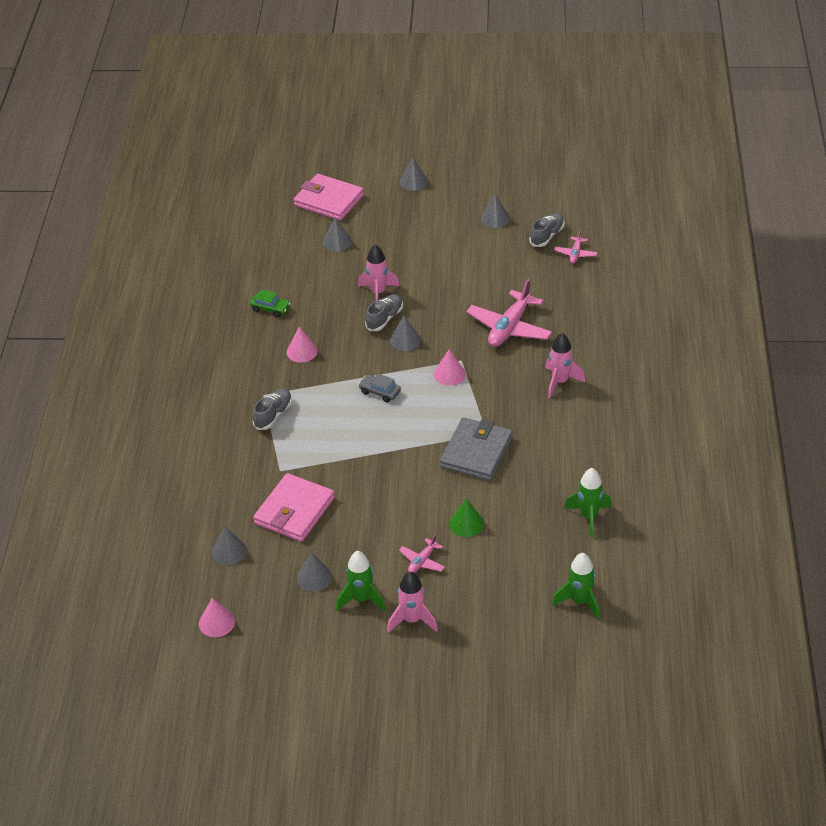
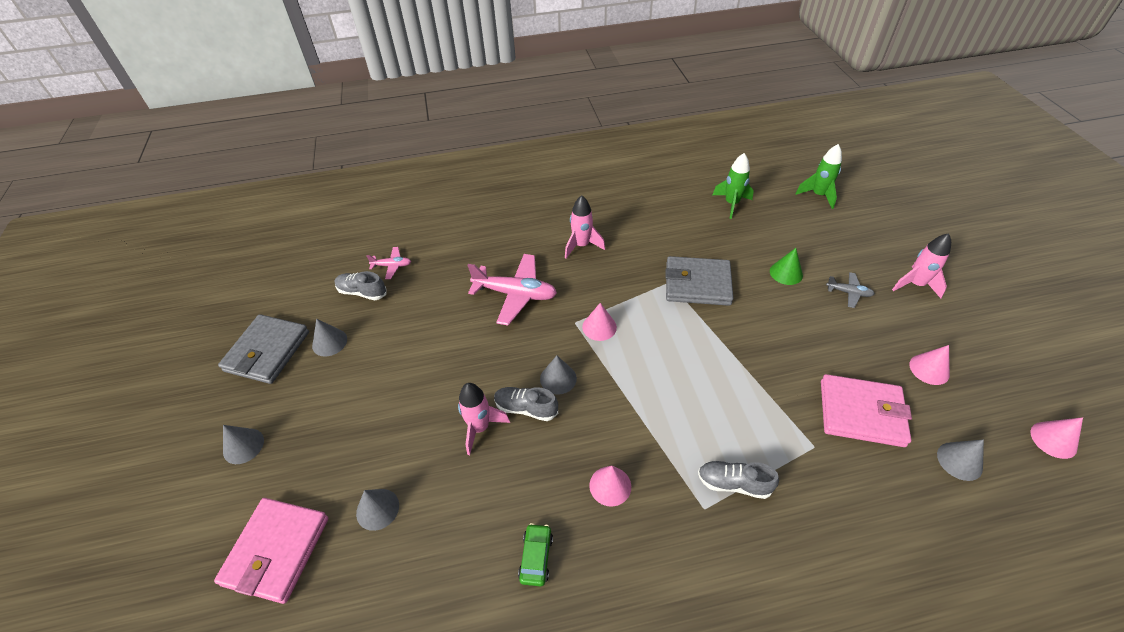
camera: 105 degrees left, 5 degrees up
(314, 577) = (929, 369): grey cone -> pink cone
(361, 599) = (923, 325): green rocket -> none
(380, 392) = (649, 381): grey car -> none
(422, 561) = (848, 293): pink plane -> grey plane
(498, 187) = (267, 351): none -> grey wallet

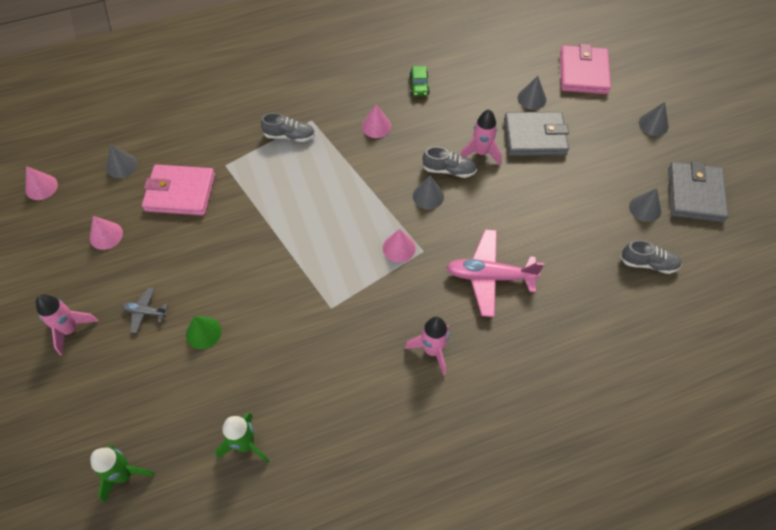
camera: 170 degrees right, 10 degrees up
(392, 266) = (637, 300): pink plane -> none
(697, 284) = (301, 308): grey wallet -> grey wallet (535, 137)

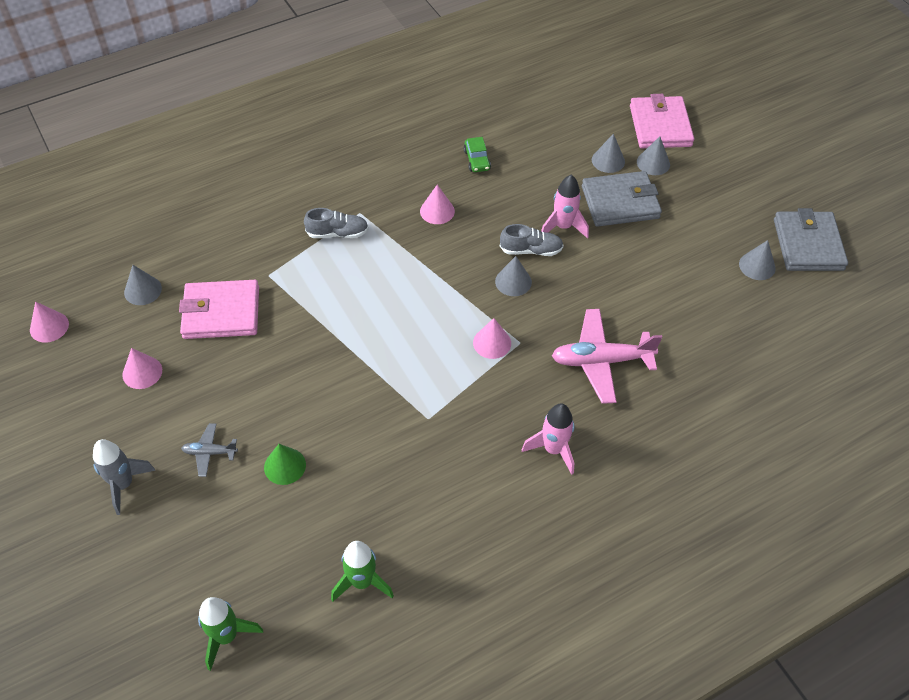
camera: 10 degrees left, 5 degrees down
(70, 330) = (123, 484): pink rocket -> grey rocket
(648, 263) = (772, 324): grey shoe -> none
(653, 124) = (748, 174): grey cone -> grey cone (653, 163)

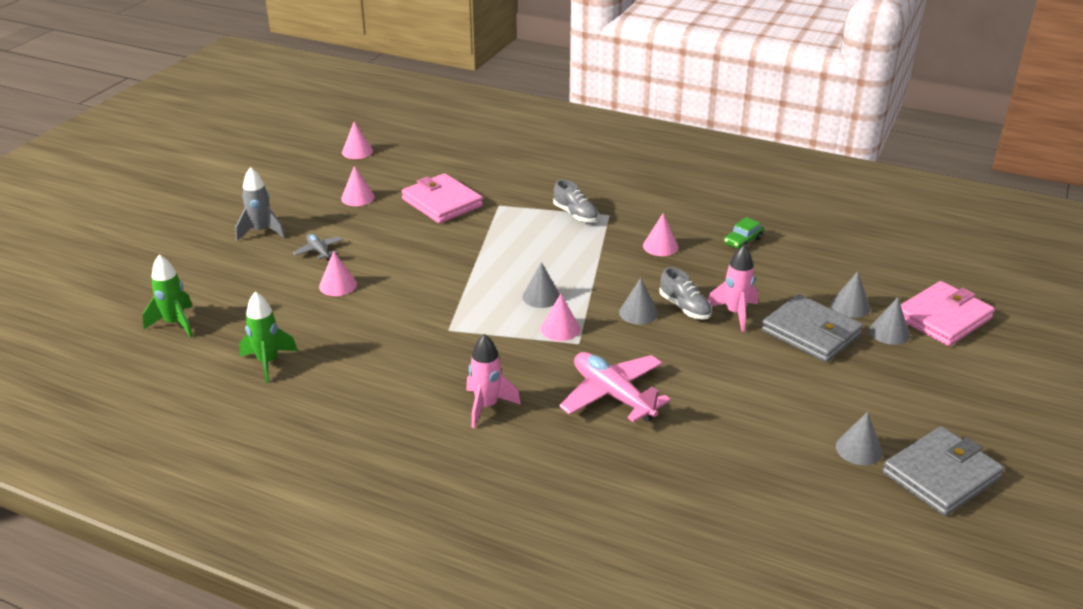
camera: 55 degrees right, 20 degrees down
(143, 290) = (425, 167): grey cone -> grey cone (541, 296)
(285, 466) = (338, 285): green cone -> pink cone

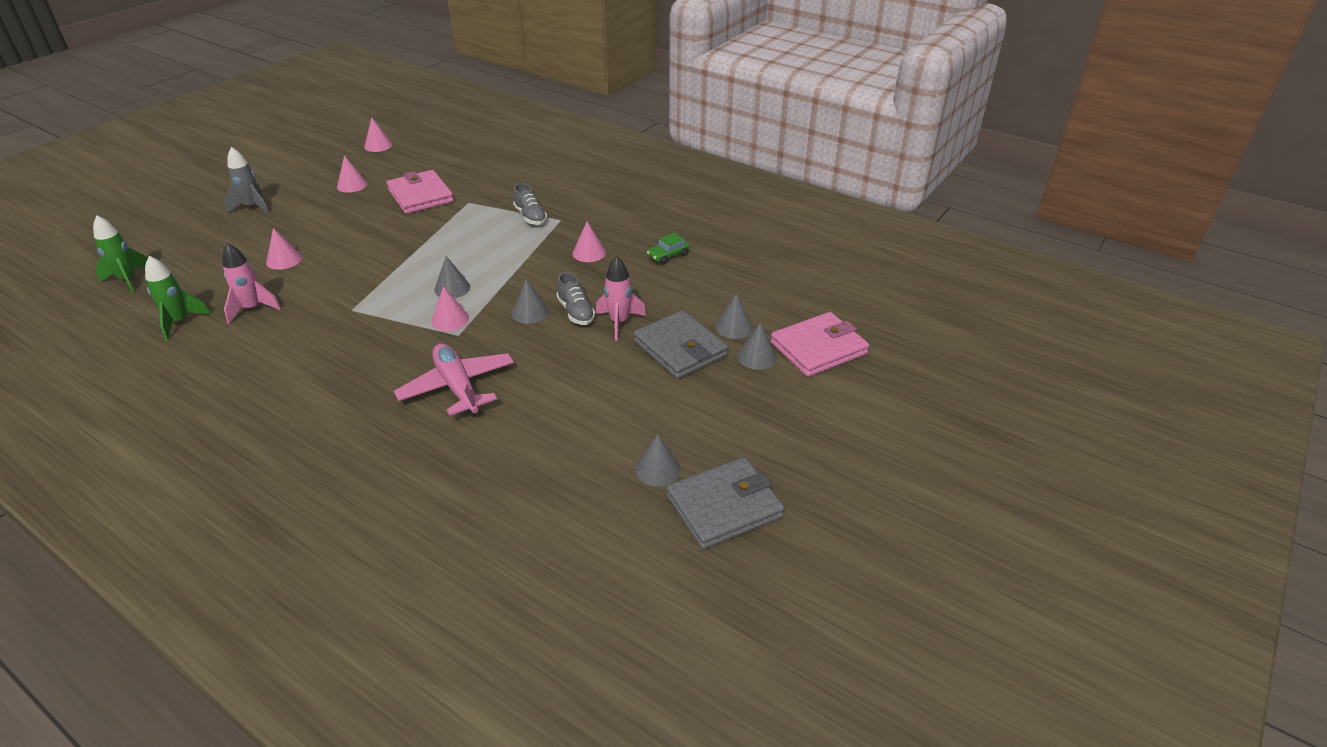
camera: 10 degrees right, 5 degrees up
(319, 251) = (288, 228): grey plane -> none
(487, 406) = (338, 384): pink rocket -> pink rocket (252, 309)

